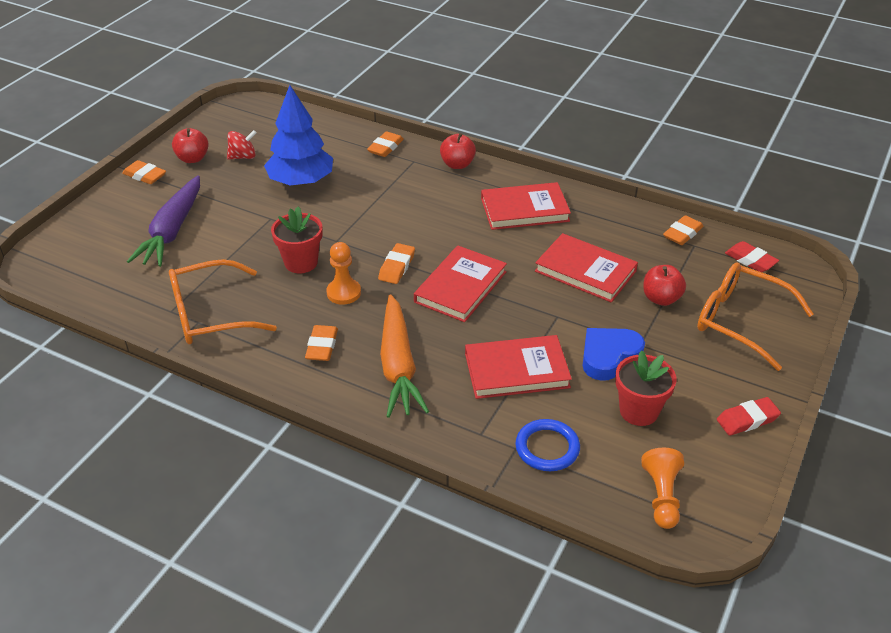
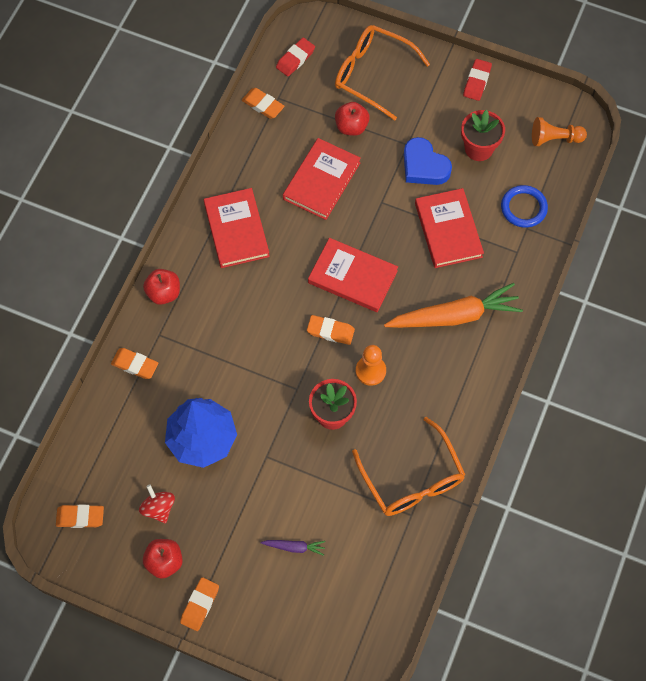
camera: 95 degrees left, 25 degrees up
(172, 231) = (294, 547): purple carrot -> purple carrot, size x0.44
(322, 346) = (440, 378): orange eraser -> orange eraser (80, 517)
(740, 321) = (372, 74): orange glasses -> orange glasses turned 90 degrees clockwise
(747, 420) = (477, 82): red eraser -> red eraser turned 45 degrees clockwise

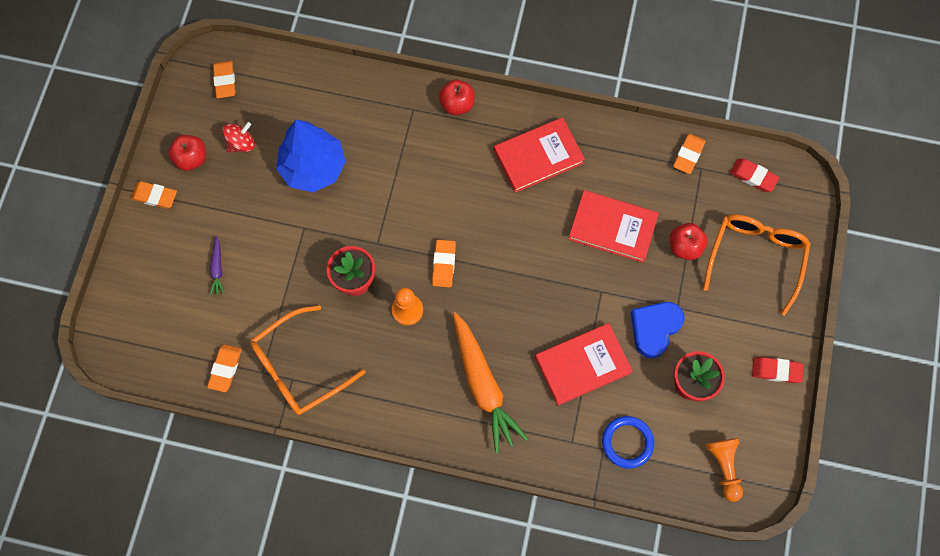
camera: 80 degrees right, 5 degrees up
(135, 365) = (378, 95): orange eraser -> orange eraser (225, 369)
(353, 277) = (508, 276): red book -> none

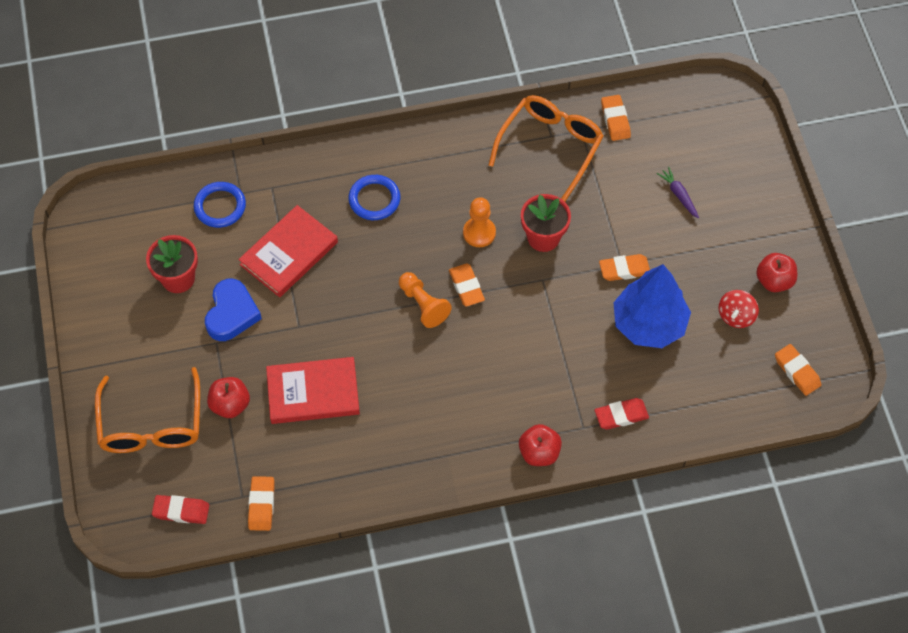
camera: 155 degrees right, 10 degrees down
(155, 196) = (783, 232): orange eraser -> orange eraser (624, 269)
(483, 385) = (374, 199): orange carrot -> blue ring
(538, 157) = (423, 433): red book -> none
(724, 467) = (122, 222): orange pawn -> orange pawn (423, 305)
(776, 371) = (97, 324): red eraser -> red eraser (621, 415)

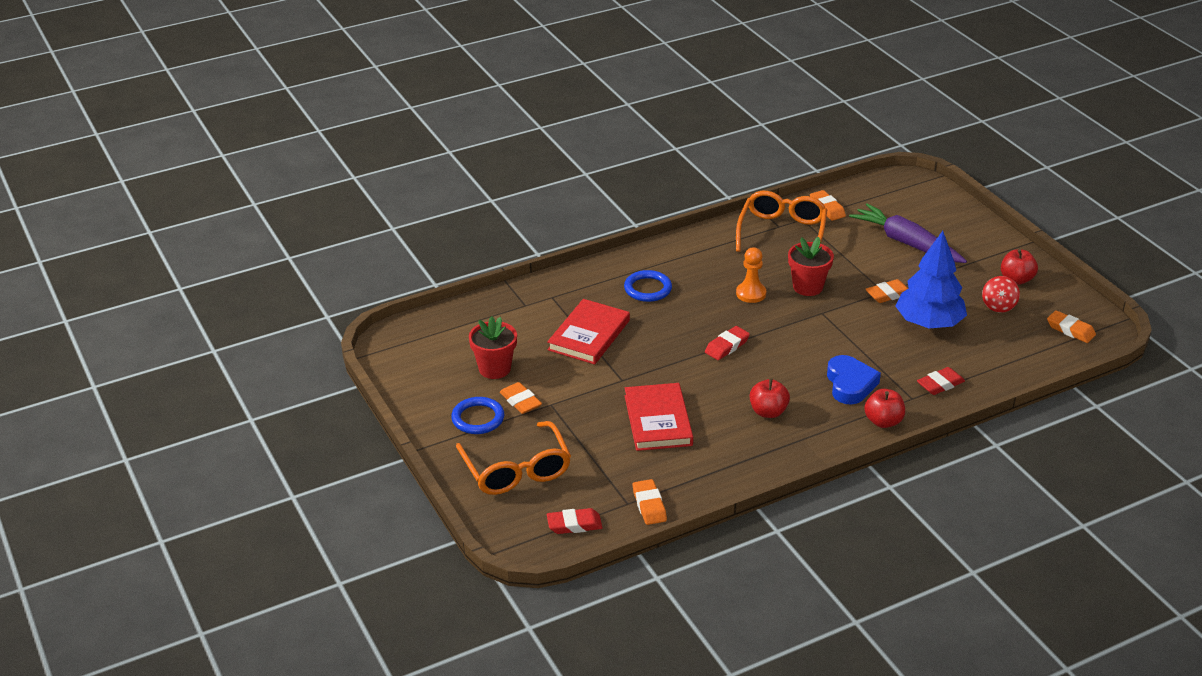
camera: 15 degrees left, 25 degrees down
(220, 206) = (511, 316): blue ring -> blue ring (478, 418)
(230, 405) = (585, 443): red apple -> red apple (768, 412)
(231, 313) = (556, 382): blue heart -> blue heart (850, 384)
(313, 392) = (658, 420): red book -> red book turned 75 degrees counterclockwise
(423, 305) = (727, 346): orange pawn -> red eraser
(466, 287) = (758, 328): orange eraser -> orange eraser (520, 401)
(678, 195) = (906, 243): purple carrot -> purple carrot, size x2.29

